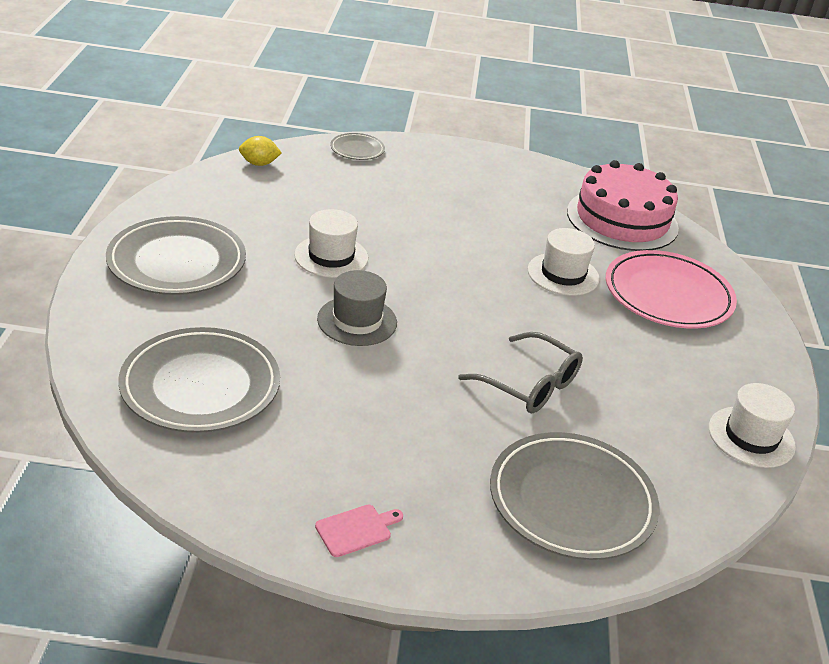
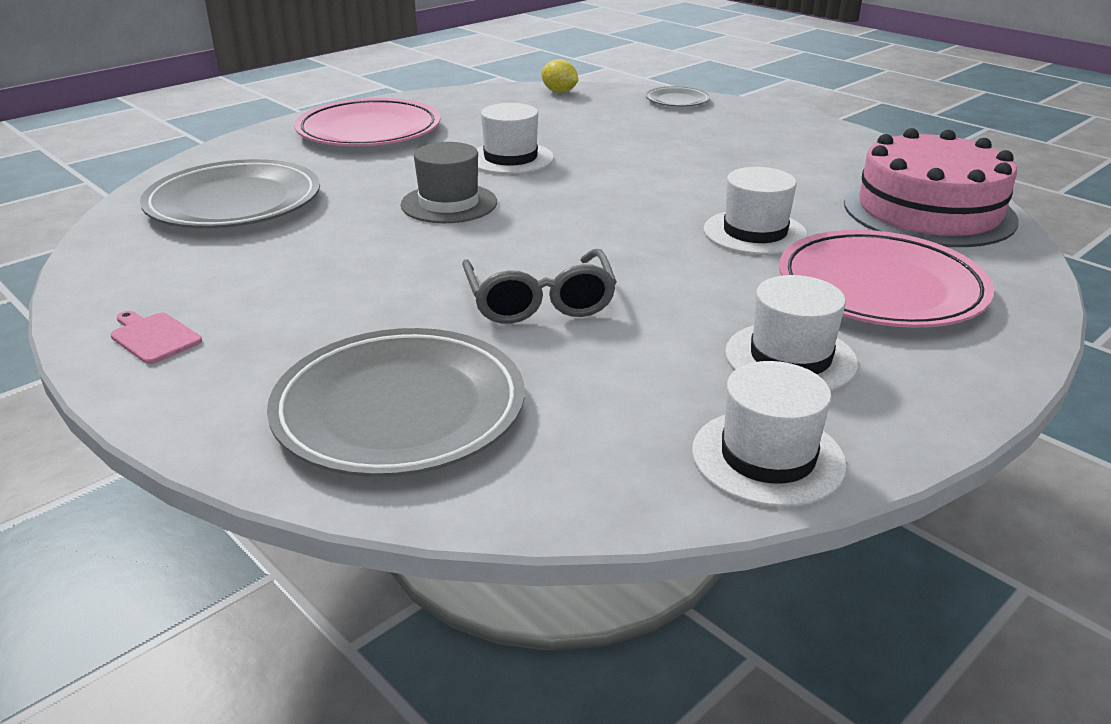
camera: 45 degrees right, 5 degrees down
(177, 262) = (369, 131): grey plate -> pink plate
(356, 530) = (154, 337): pink cutting board -> pink cutting board turned 150 degrees counterclockwise
(688, 367) = (790, 358): none -> white hat

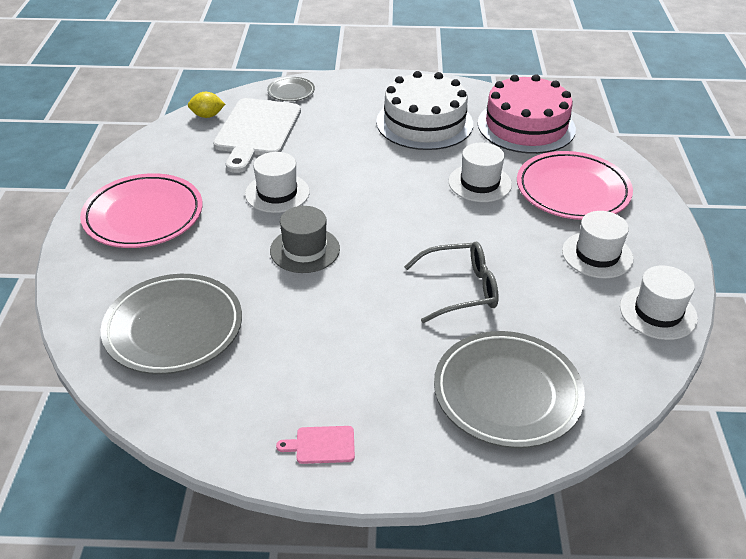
camera: 45 degrees left, 10 degrees up
(539, 302) = (460, 289): grey glasses -> grey glasses turned 45 degrees counterclockwise
(583, 114) = (256, 131): none -> white cutting board
(786, 165) = (424, 123): none -> white cake

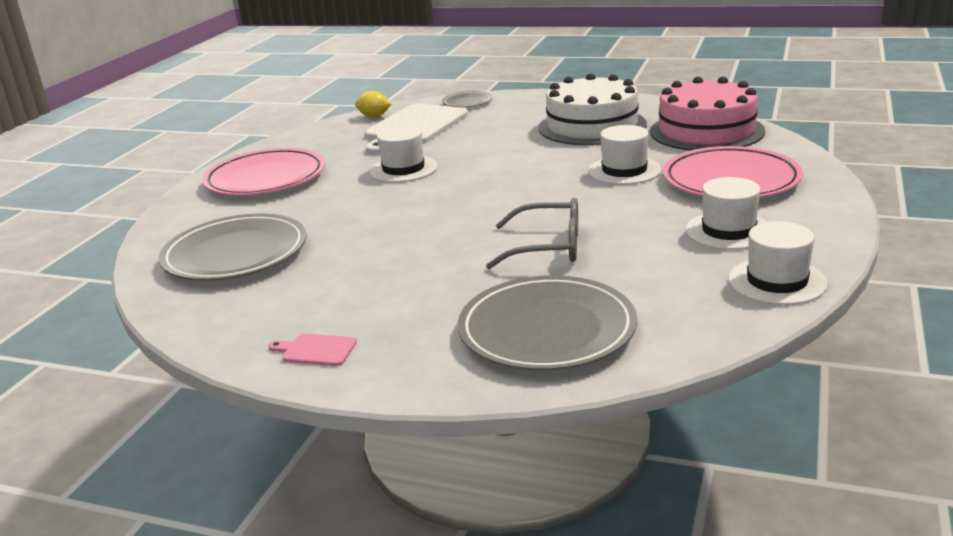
camera: 20 degrees right, 15 degrees down
(305, 250) = (402, 209): grey hat -> none

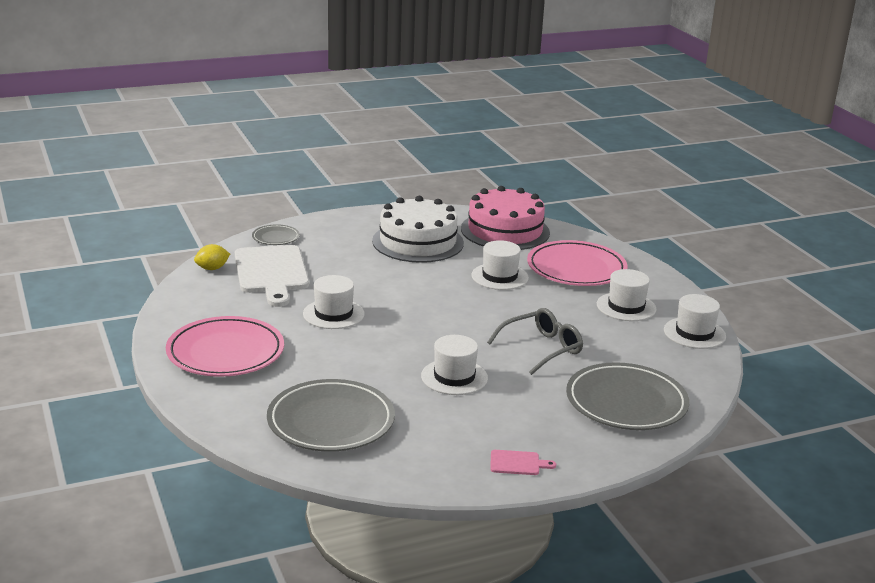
camera: 45 degrees left, 0 degrees up
(316, 350) = (517, 463): pink cutting board -> pink cutting board turned 150 degrees counterclockwise
(408, 249) = (454, 377): none -> white hat

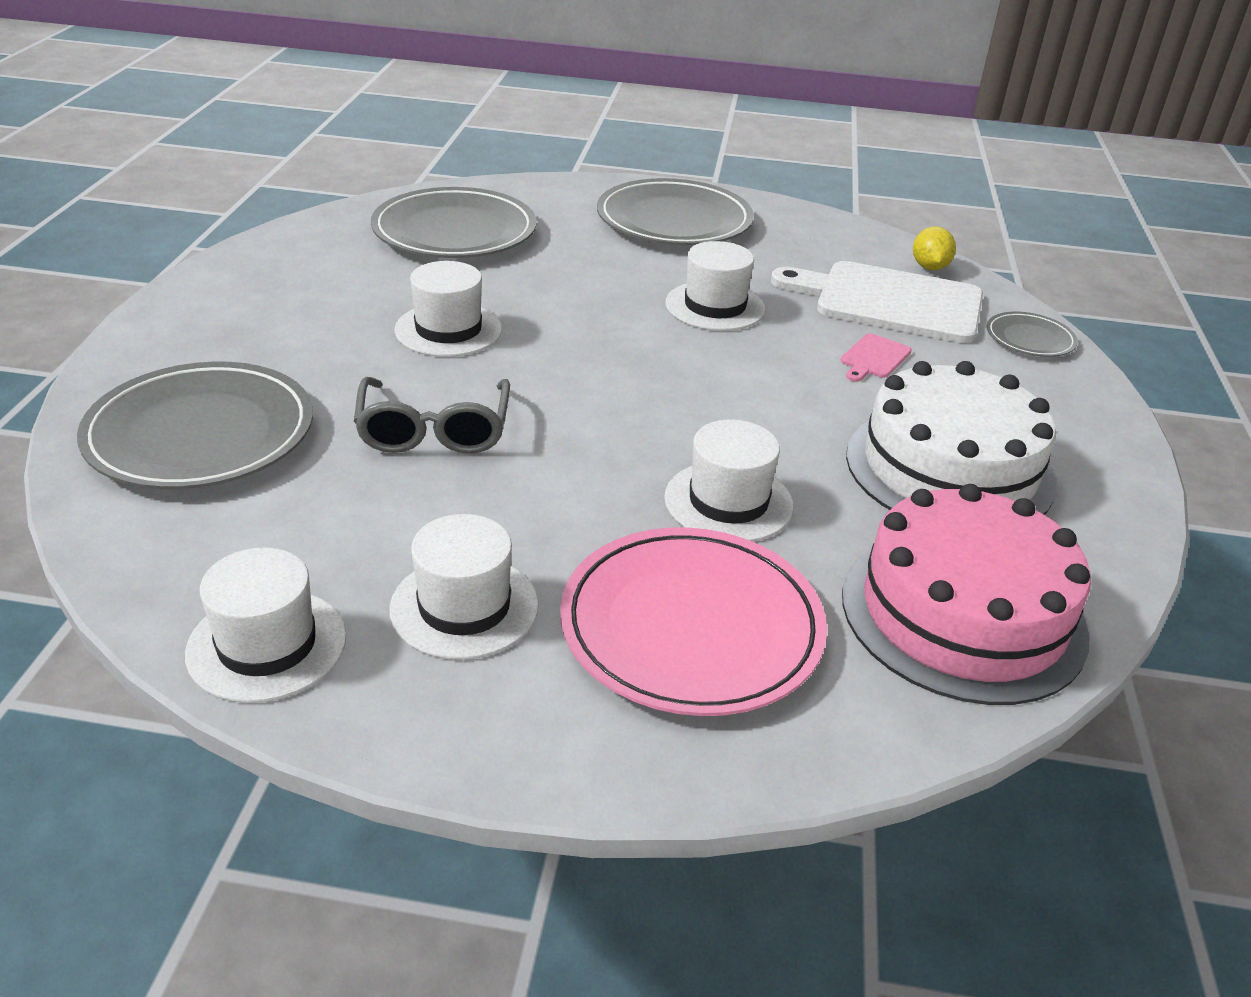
camera: 120 degrees right, 10 degrees up
(225, 352) = (674, 221): pink plate -> grey plate
(517, 463) = (219, 298): pink cutting board -> pink cutting board (874, 358)

